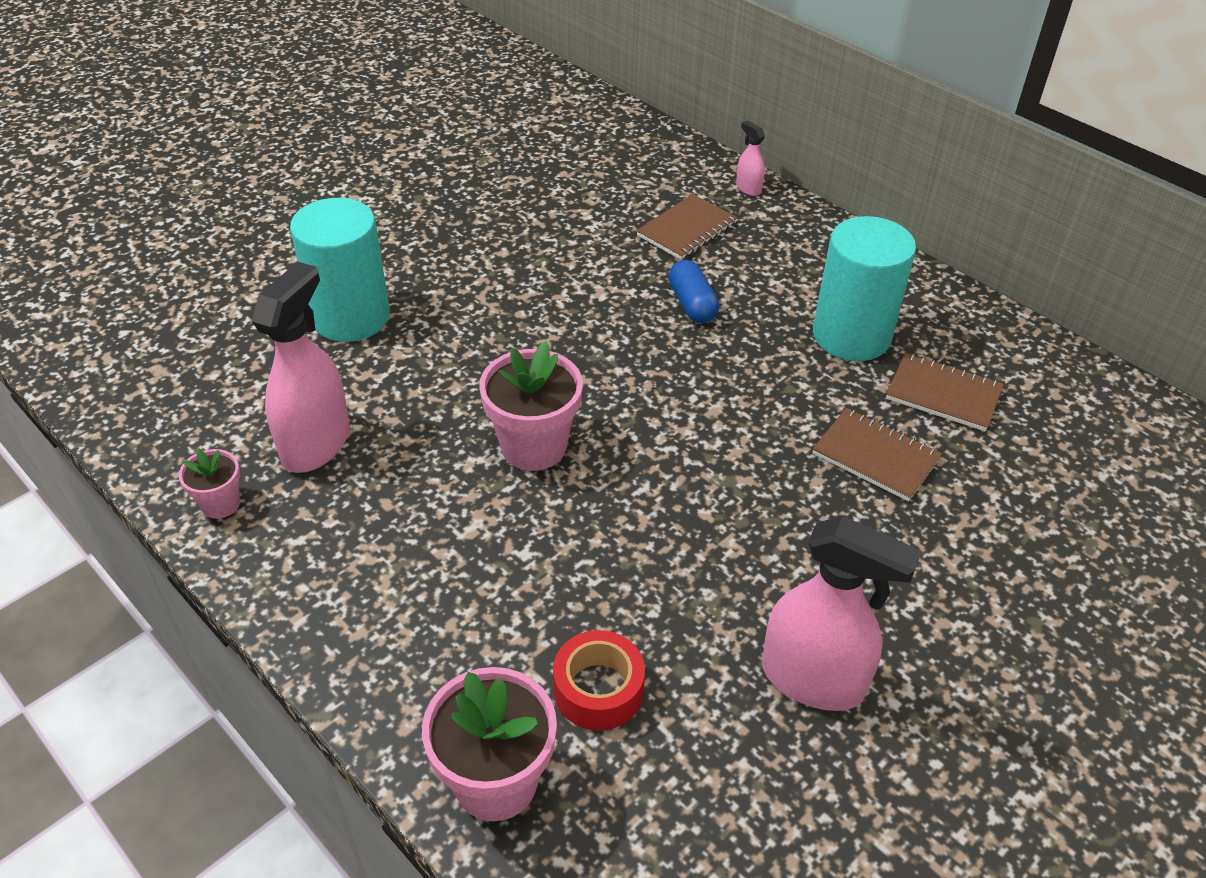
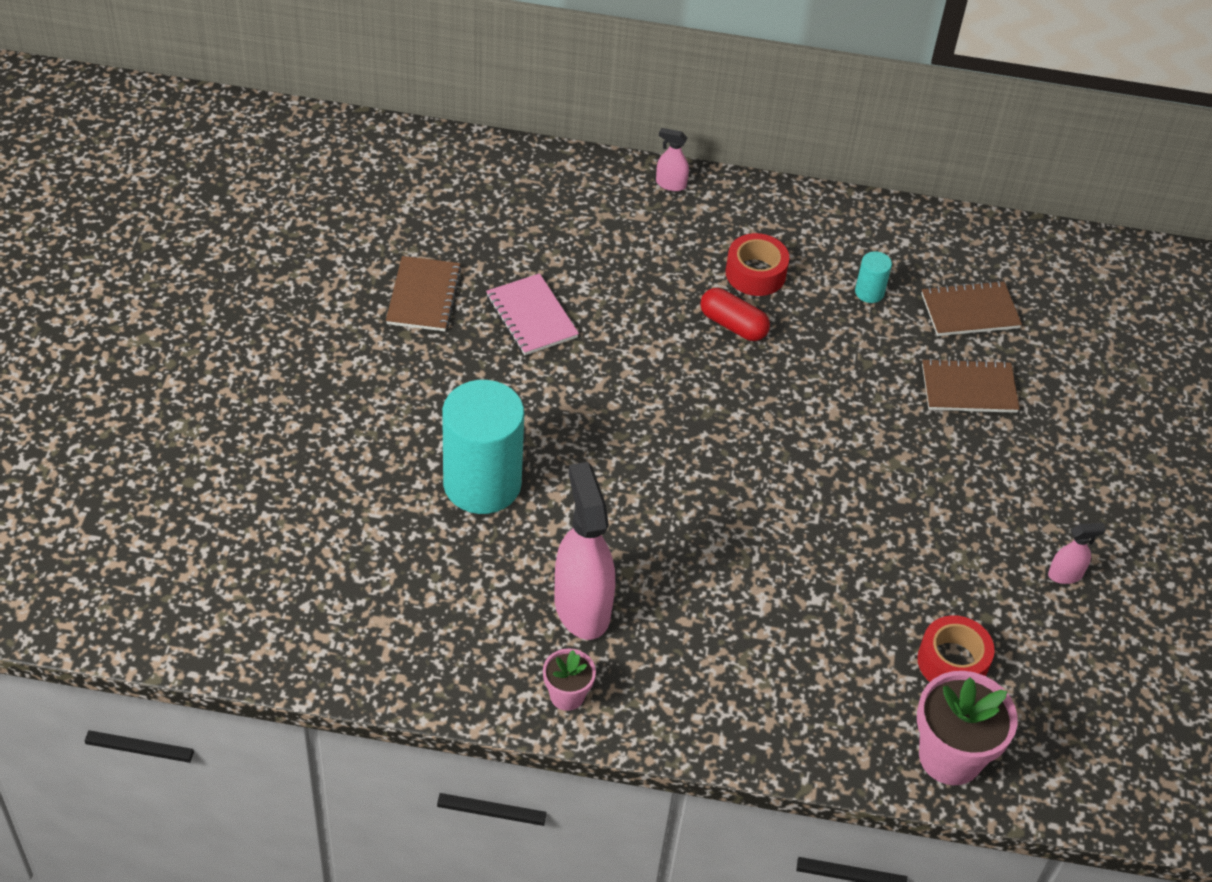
camera: 40 degrees left, 5 degrees up
(527, 227) = (532, 317): none -> pink notebook
(533, 446) = (740, 514): pink flower pot -> none
(686, 229) = (661, 253): brown notebook -> brown notebook (423, 296)
(692, 304) = (733, 325): blue capsule -> red capsule
(755, 277) = (755, 273): none -> red tape
(813, 679) = (1065, 575): pink spray bottle -> pink spray bottle, size x0.45
(851, 336) = (869, 292): turquoise cylinder -> turquoise cylinder, size x0.42

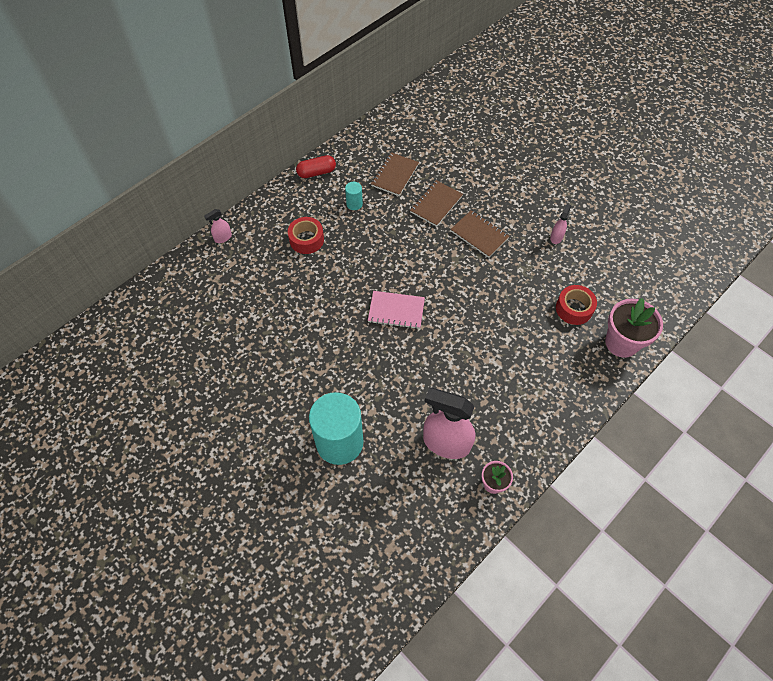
camera: 50 degrees left, 10 degrees up
(423, 296) = (197, 394): brown notebook -> brown notebook (479, 235)
(532, 317) = (253, 351): pink notebook -> pink notebook (396, 311)
(733, 325) = (329, 269): red capsule -> red capsule (316, 172)

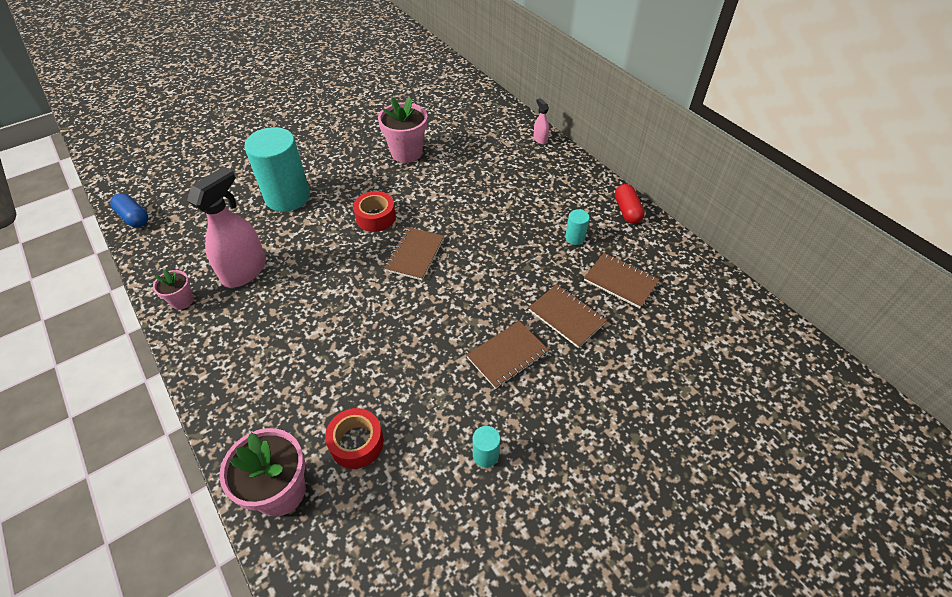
camera: 100 degrees right, 10 degrees down
(254, 348) = (406, 153): none -> pink flower pot
(306, 240) = (527, 195): red tape -> red tape (375, 217)
(396, 311) = (415, 255): pink notebook -> brown notebook
(398, 595) = (134, 217): none -> blue capsule
(556, 237) = (485, 455): pink spray bottle -> turquoise cylinder

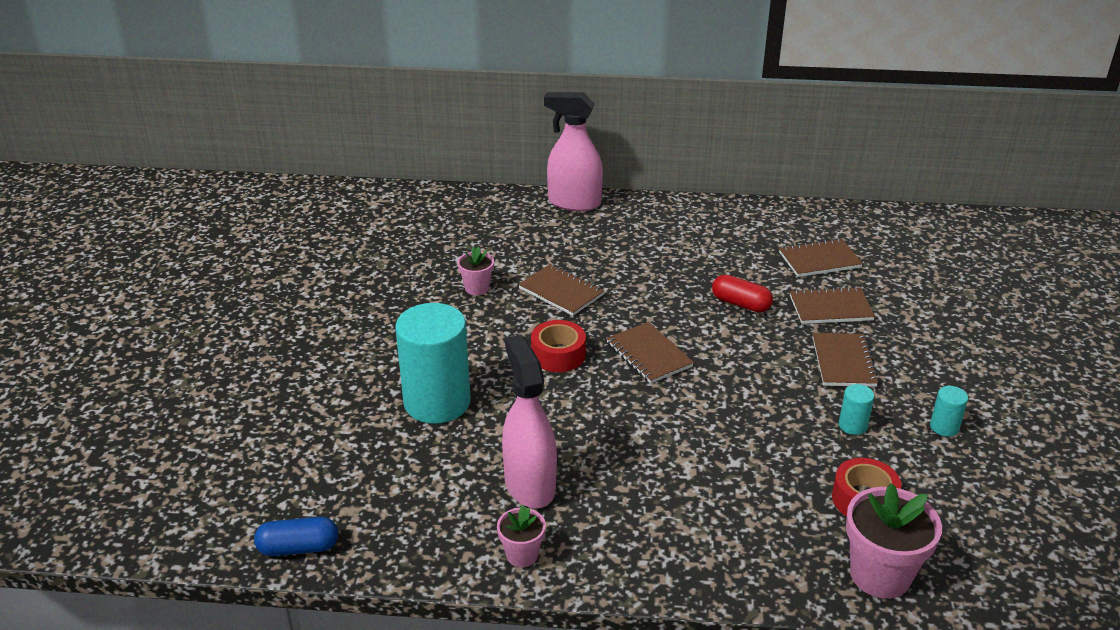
camera: 50 degrees left, 15 degrees down
(406, 153) = (477, 288): pink flower pot -> pink flower pot, size x0.55
(439, 185) = (561, 292): none -> brown notebook
(540, 139) = (574, 203): pink spray bottle -> pink spray bottle, size x2.21
(575, 238) = (738, 254): turquoise cylinder -> turquoise cylinder (852, 425)
(627, 211) = (737, 211): red capsule -> red capsule (741, 304)

